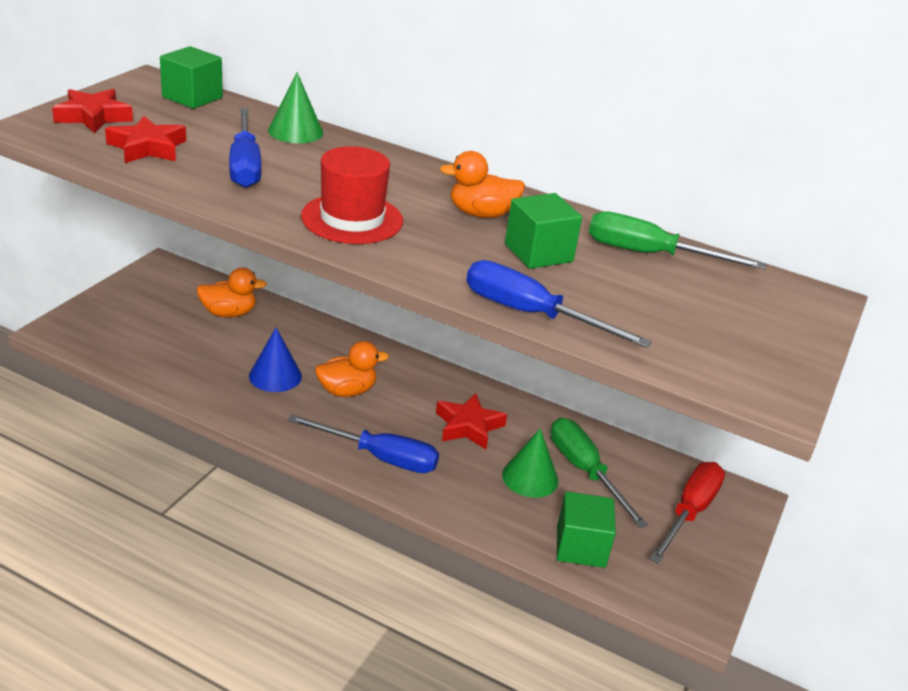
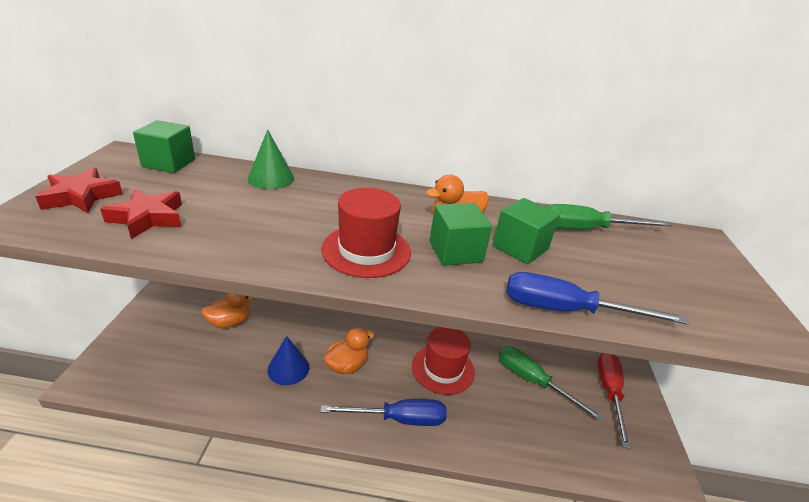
camera: 20 degrees left, 0 degrees up
(245, 165) = (246, 218): blue screwdriver -> none
(468, 426) = (443, 369): red star -> red hat
(530, 477) = (504, 399): green cone -> none
(581, 547) = (569, 449): green cube -> green cube (455, 251)

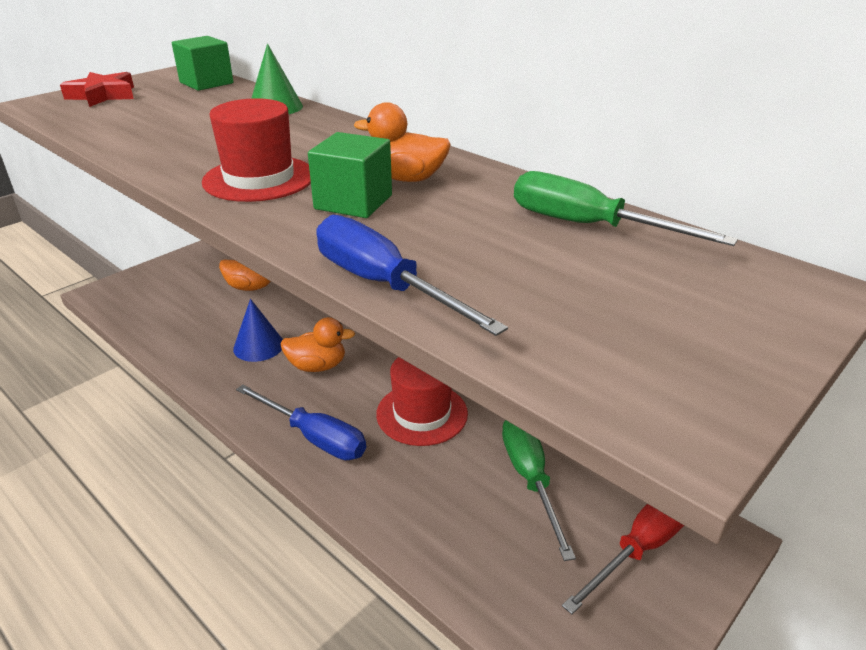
camera: 40 degrees right, 0 degrees up
(148, 218) = (123, 117): red star -> none
(520, 247) = (445, 218): green cube -> none

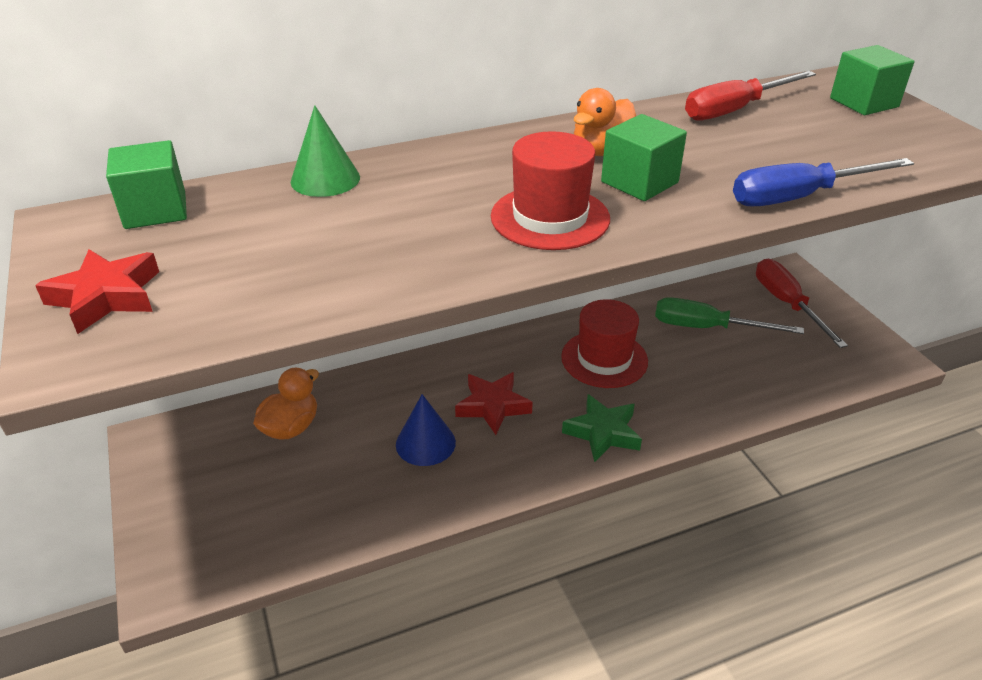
camera: 65 degrees left, 5 degrees up
(314, 437) = (603, 432): blue screwdriver -> green star
(317, 366) = (493, 406): orange duck -> red star
(588, 226) = (735, 110): green screwdriver -> red screwdriver
(740, 309) = (864, 102): none -> green cube

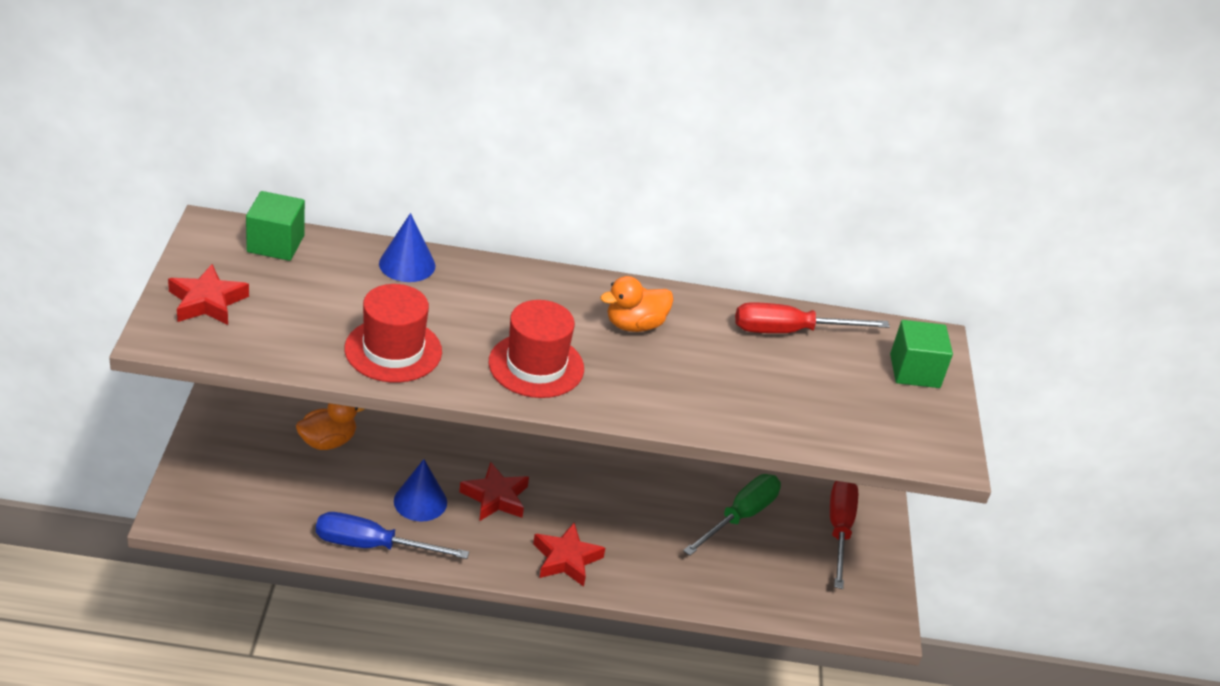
camera: 20 degrees right, 0 degrees up
(325, 179) = (407, 264): green cone -> blue cone
(603, 432) = (566, 559): green star -> red star
(604, 359) = (622, 502): red hat -> red hat (393, 350)
(639, 182) = (633, 365): green cube -> none
(706, 328) = (740, 517): green screwdriver -> green screwdriver turned 90 degrees clockwise
(799, 197) = (740, 430): blue screwdriver -> blue screwdriver (372, 545)

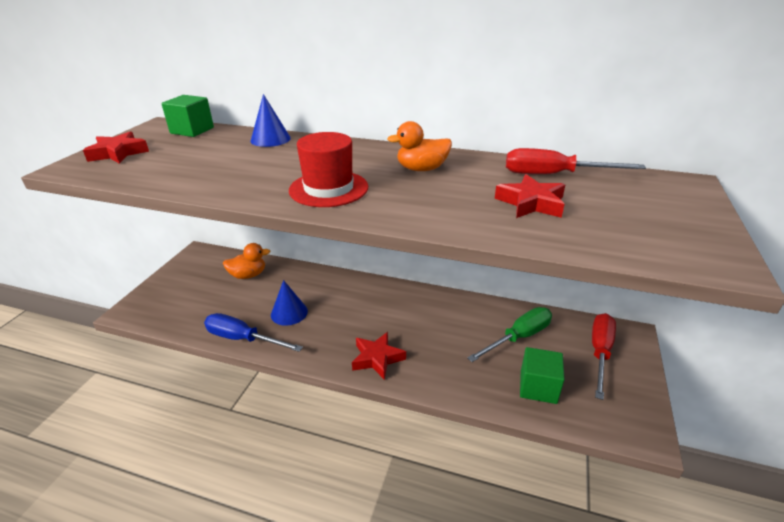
camera: 20 degrees right, 5 degrees down
(393, 350) = (223, 178): red hat -> none
(495, 497) = (341, 313): red star -> red star (531, 203)
(914, 371) = (673, 200): green cube -> green cube (538, 387)

